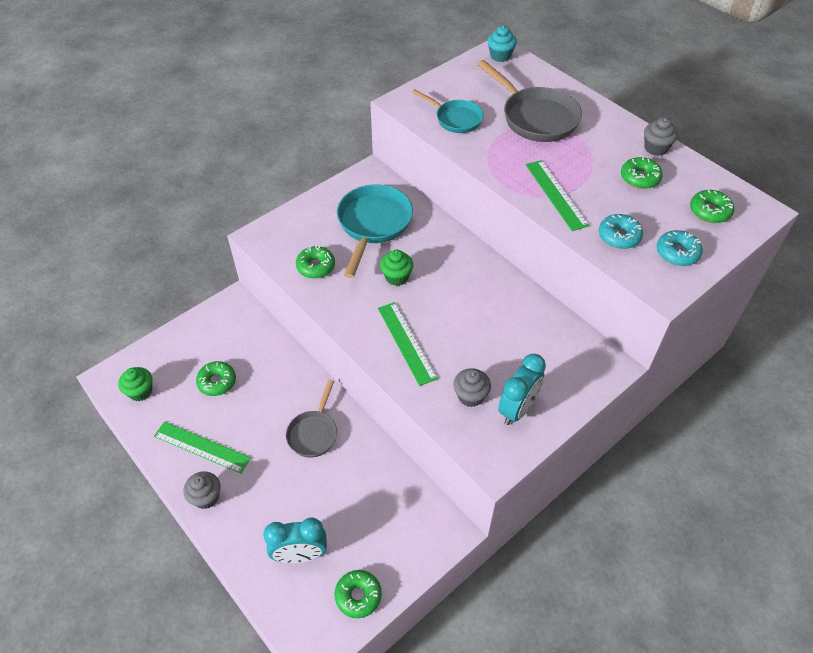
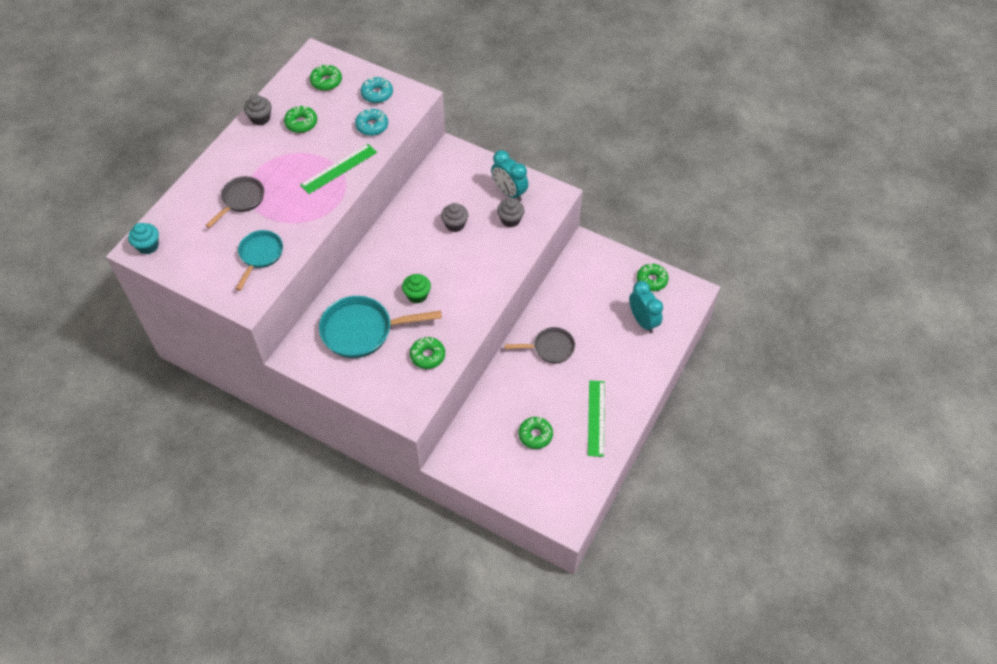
camera: 110 degrees left, 5 degrees up
(140, 391) = (569, 489): green cupcake -> none
(206, 497) = (632, 395): grey cupcake -> grey cupcake (455, 224)
(406, 342) = (480, 269): green ruler -> none
(517, 409) = (509, 192): turquoise clock -> turquoise clock turned 150 degrees counterclockwise
(535, 117) = (241, 200): grey pan -> grey pan, size x0.61

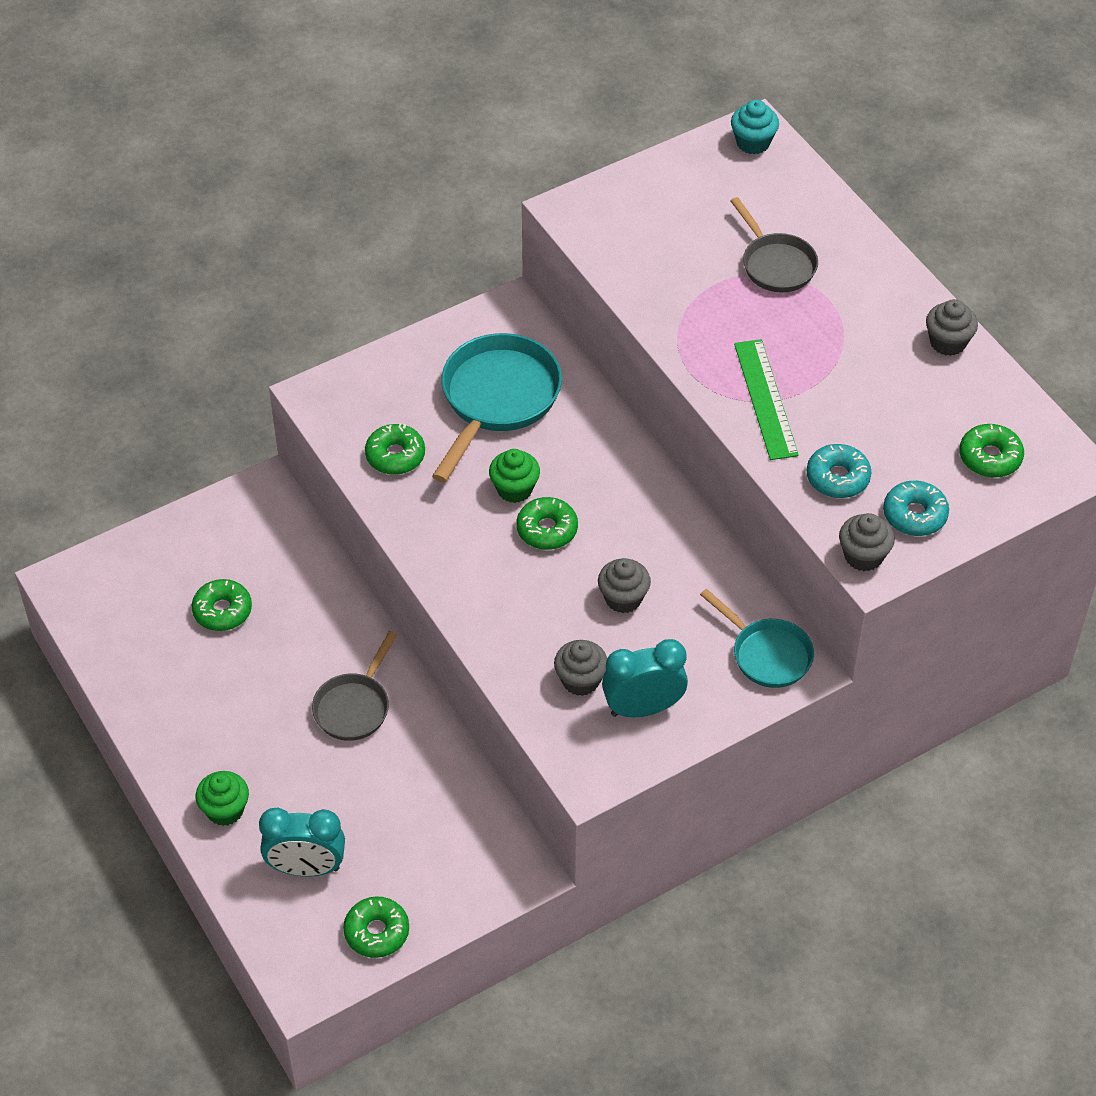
camera: 120 degrees right, 5 degrees down
(260, 255) = (648, 250): turquoise pan -> turquoise pan (767, 654)
(301, 123) = (903, 389): green donut -> green donut (547, 530)
(412, 102) = (863, 556): none -> grey cupcake
(596, 418) = (188, 702): green ruler -> none
(639, 368) = (225, 810): none -> green cupcake

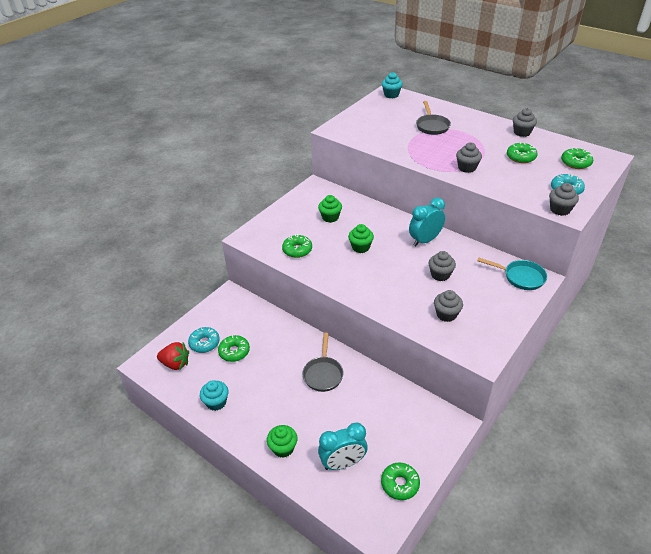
camera: 20 degrees left, 10 degrees down
(114, 599) = (175, 364): none -> red strawberry
(153, 694) = (216, 402): none -> turquoise cupcake
(497, 400) = (330, 217): turquoise pan -> green cupcake
(547, 530) = (386, 258): green donut -> green donut (521, 157)
(643, 708) = (484, 317): turquoise clock -> turquoise clock (425, 240)
(765, 399) = (467, 168): green ruler -> grey cupcake
(775, 264) = (432, 126): grey pan -> grey pan turned 45 degrees clockwise
(837, 478) = (522, 186): turquoise donut -> turquoise donut (204, 343)

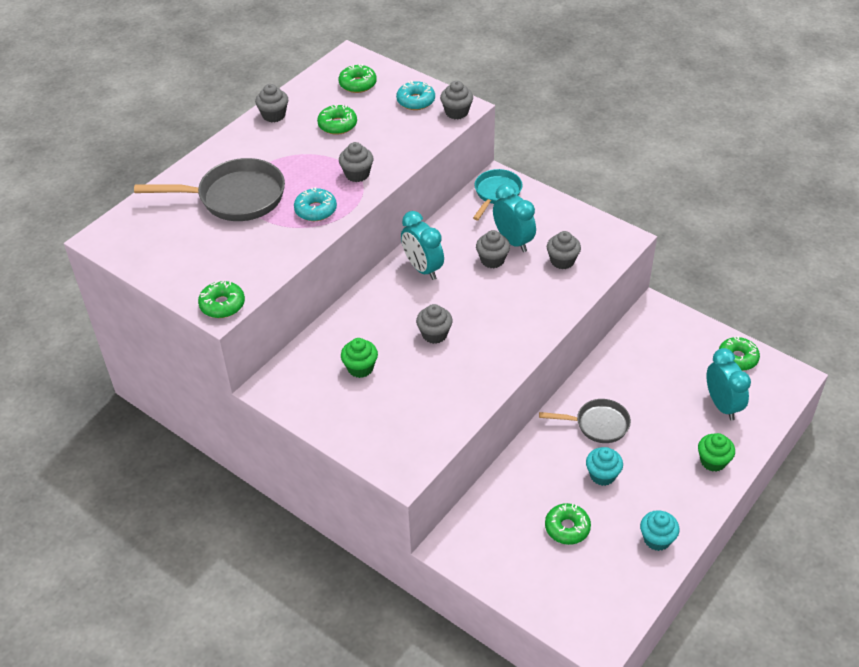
camera: 90 degrees left, 5 degrees up
(175, 364) = (595, 601): red strawberry -> none
(204, 343) = (552, 568): turquoise donut -> turquoise donut (315, 210)
(297, 250) = (437, 405): green donut -> green donut (222, 305)
(360, 247) = (434, 334): green cupcake -> grey cupcake
(391, 95) = (115, 236): turquoise cupcake -> turquoise cupcake (602, 475)
(432, 126) = (235, 197): grey pan -> grey pan, size x1.63
(464, 286) = (513, 241): none -> turquoise clock

